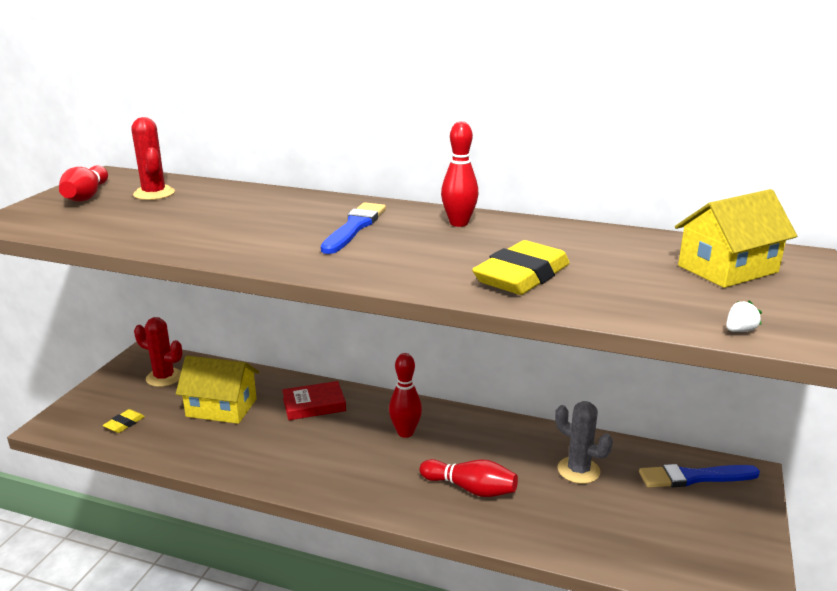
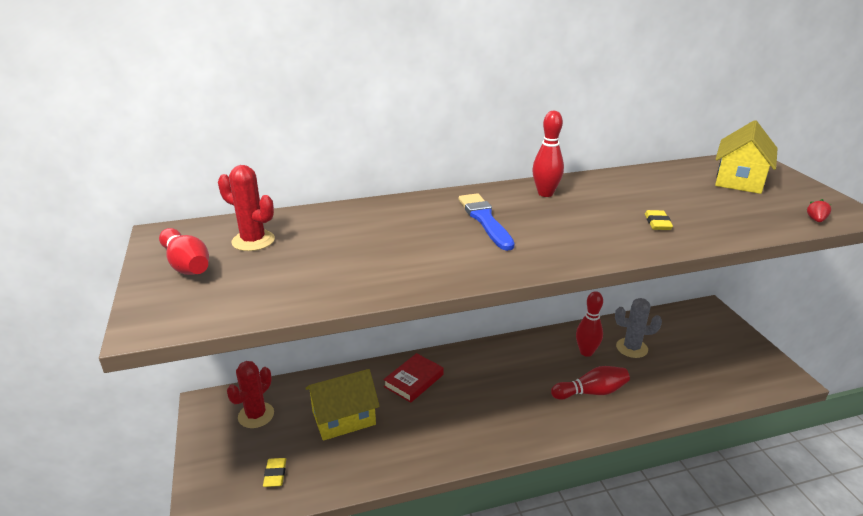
camera: 35 degrees left, 5 degrees up
(164, 377) = (256, 415): red cactus -> red cactus turned 45 degrees counterclockwise
(405, 432) = (503, 372): red bowling pin -> red bowling pin (586, 352)
(521, 276) = (657, 223): yellow eraser -> yellow eraser, size x0.46
(694, 477) = (689, 323): blue brush -> none
(739, 330) = (816, 220): white strawberry -> red strawberry

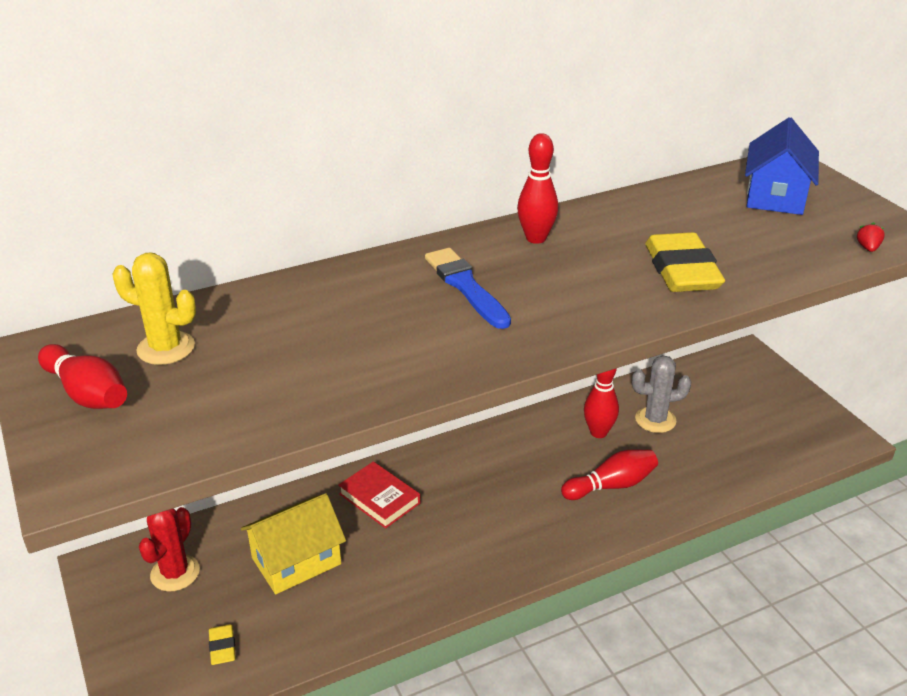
camera: 10 degrees left, 5 degrees up
(253, 241) = (166, 348): red cactus -> yellow cactus
(413, 380) = (379, 498): red book -> red book turned 75 degrees counterclockwise
(657, 223) = (681, 270): yellow eraser -> yellow eraser, size x2.16
(739, 180) = (775, 196): yellow house -> blue house

